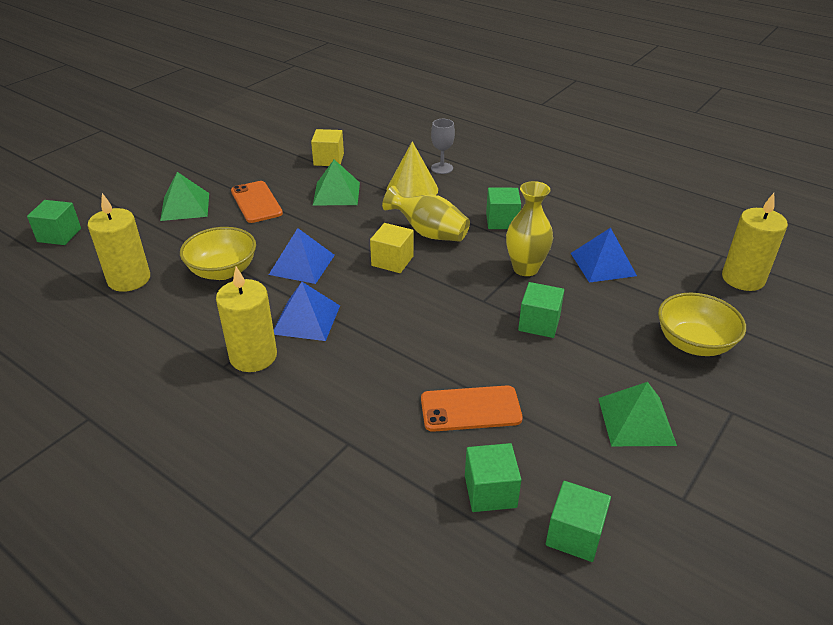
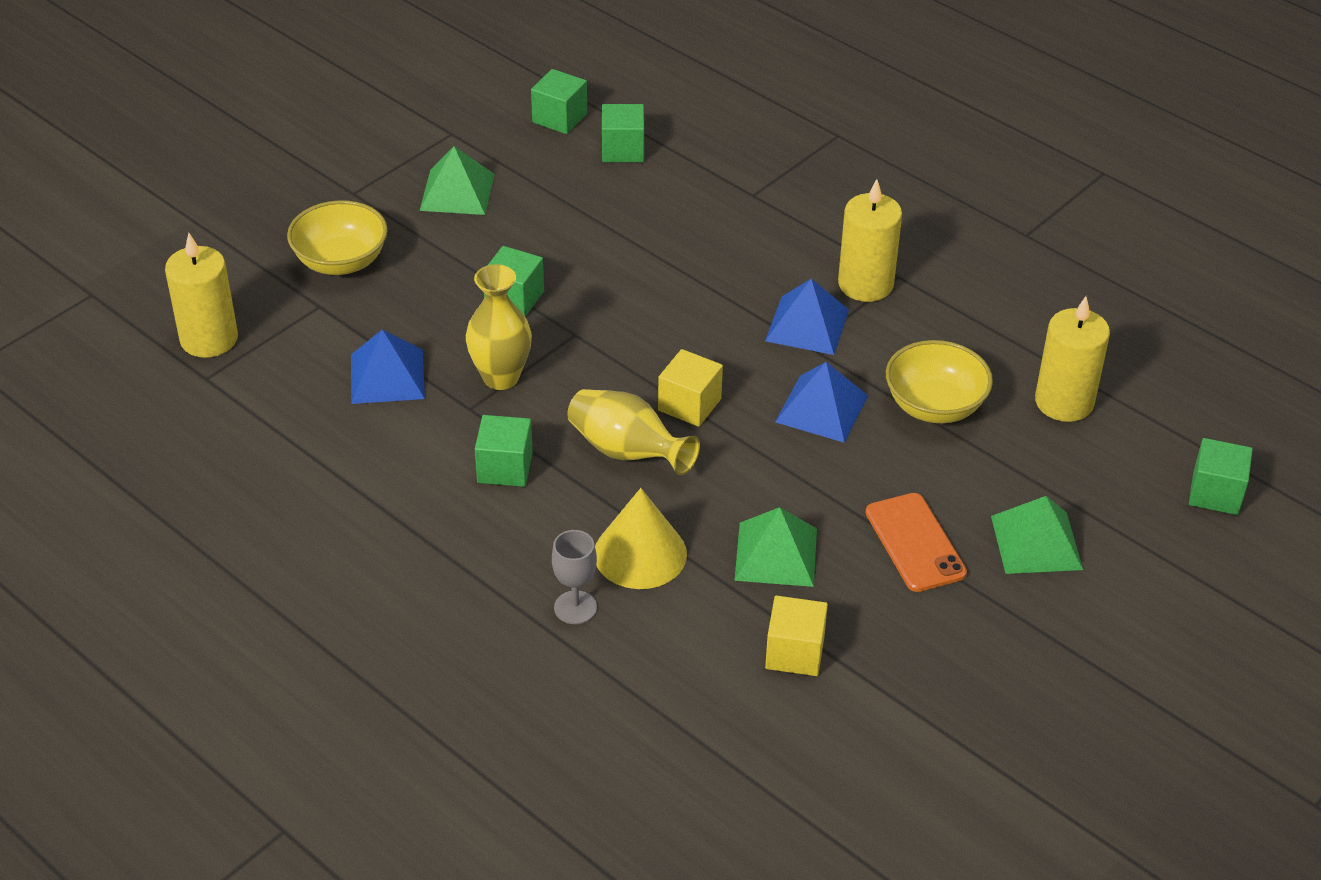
camera: 175 degrees left, 5 degrees up
(470, 409) = (624, 214): orange phone -> none

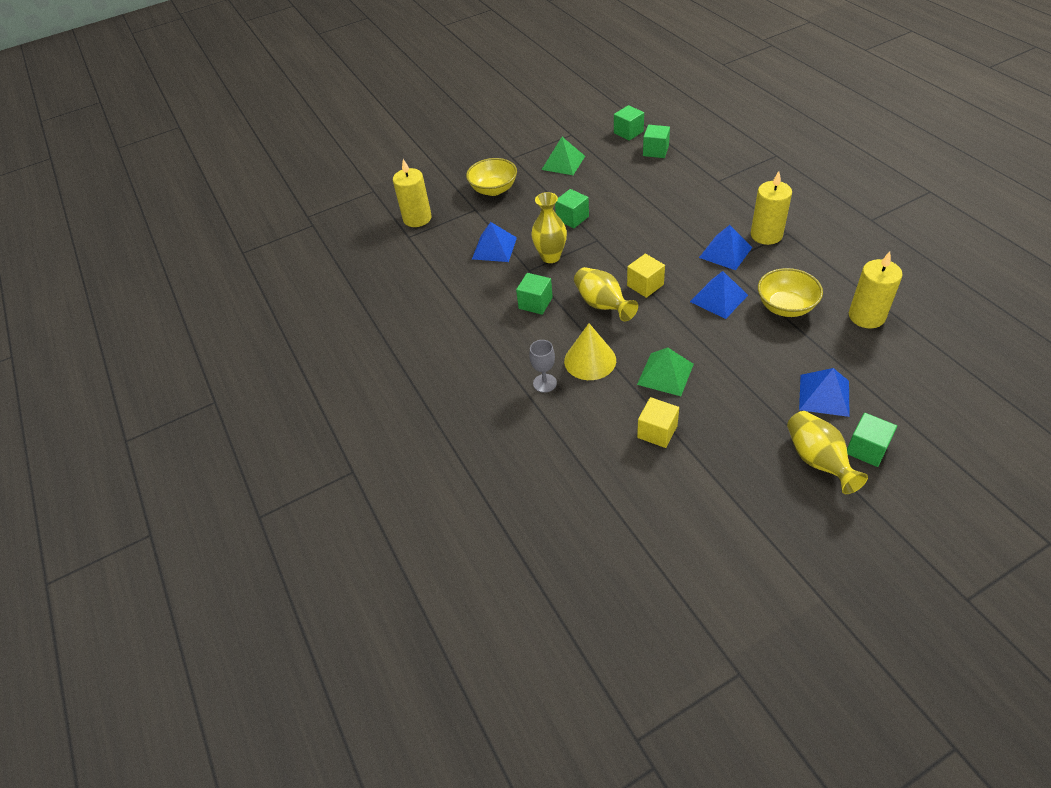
camera: 25 degrees right, 5 degrees up
(915, 543) = (749, 382): orange phone -> none
(1036, 542) = (824, 395): green pyramid -> blue pyramid
(1056, 648) = (818, 460): none -> yellow vase
(1215, 493) = (950, 385): green cube -> green cube (866, 449)

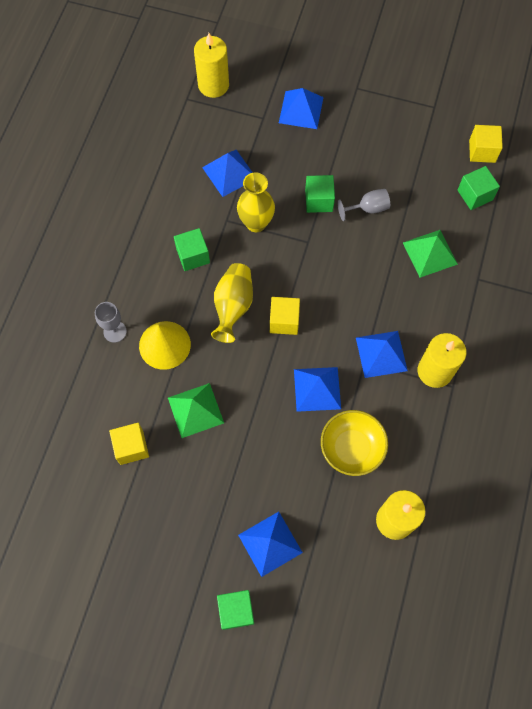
camera: 40 degrees right, 20 degrees up
(493, 189) = (301, 110): yellow bowl -> blue pyramid
(563, 163) = (387, 133): green pyramid -> green pyramid (429, 253)
(607, 199) = (368, 208): none -> grey goblet
(628, 132) = (482, 151): green cube -> yellow cube
(818, 460) = (195, 581): yellow vase -> none

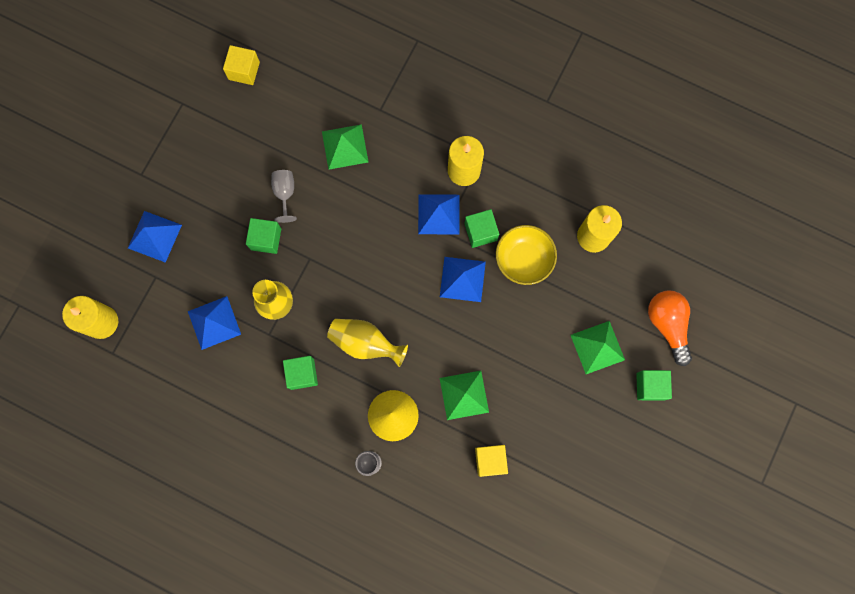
camera: 80 degrees left, 10 degrees up
(270, 543) = (597, 347): blue pyramid -> green pyramid
(284, 321) = (389, 297): yellow cube -> none
(310, 622) = (668, 325): none -> orange light bulb
(475, 195) = (291, 90): green cube -> green cube (480, 232)

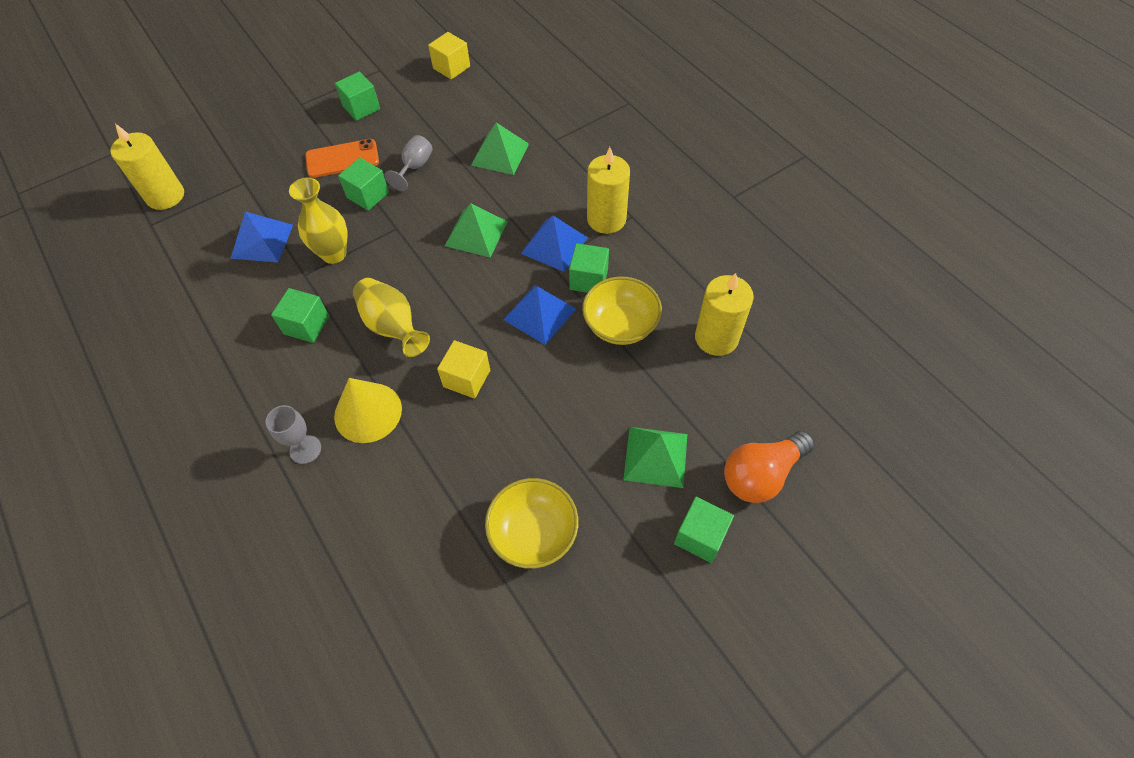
camera: 30 degrees right, 20 degrees down
(154, 236) = (271, 152): blue pyramid -> none
(197, 153) = (361, 108): none -> green cube
(220, 214) = (342, 159): none -> orange phone
(464, 395) = (462, 430): green pyramid -> green pyramid (476, 233)
(490, 460) = (443, 520): yellow cube -> yellow cube (467, 378)
(550, 438) = (533, 533): none -> yellow bowl
(668, 325) = (761, 474): orange light bulb -> orange light bulb turned 135 degrees counterclockwise

